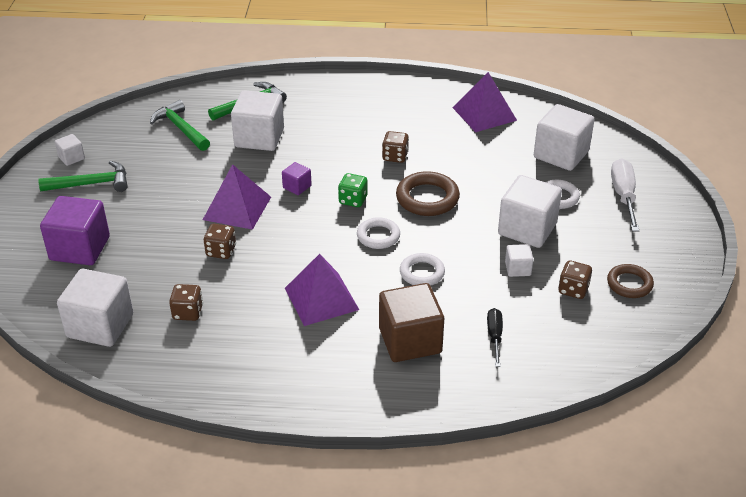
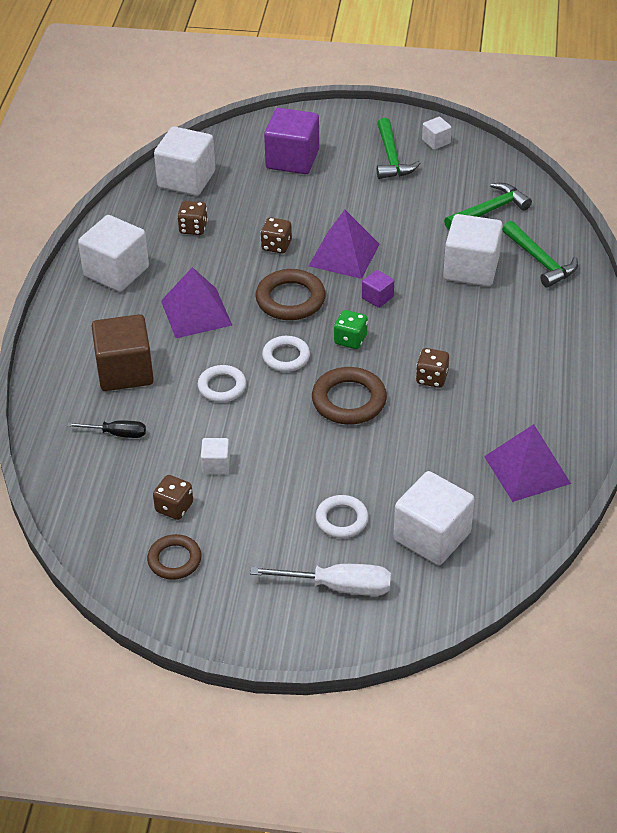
camera: 95 degrees right, 5 degrees up
(300, 238) = (290, 299): none -> brown ring
(527, 229) = (283, 482): white cube -> white cube (116, 272)

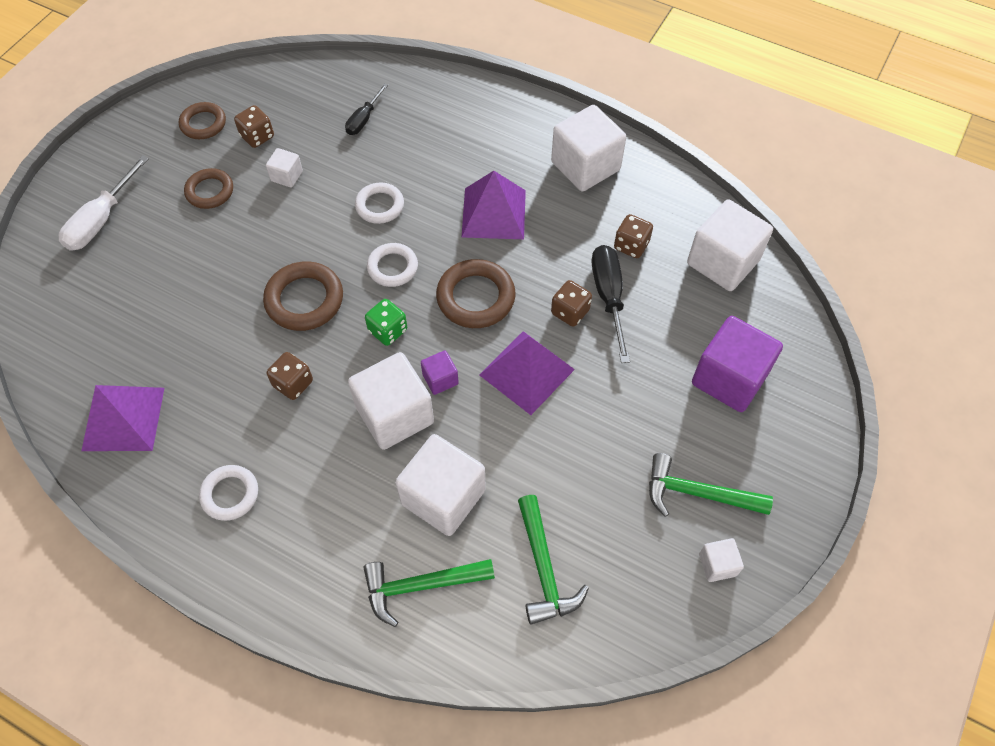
camera: 110 degrees right, 15 degrees up
(125, 371) = (439, 141): brown cube -> none
(250, 229) = (608, 296): none -> black screwdriver
(262, 515) = (210, 191): none -> brown ring
(341, 519) = (167, 245): white ring -> white ring (230, 494)
(432, 536) = (103, 306): white cube -> white cube (395, 414)

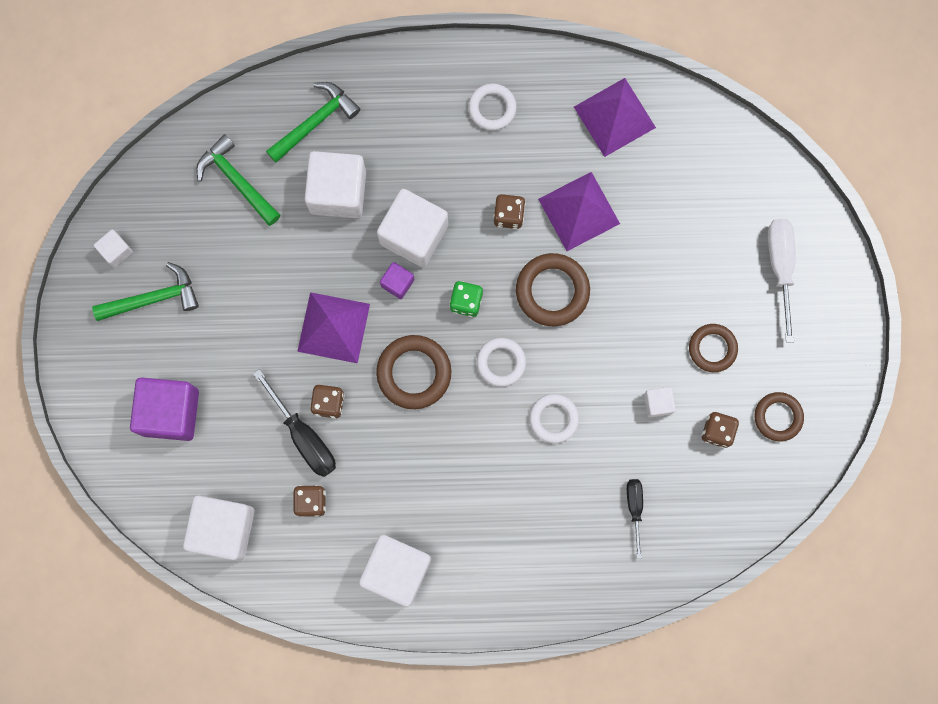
camera: 150 degrees right, 20 degrees up
(494, 213) = (449, 468): purple pyramid -> purple pyramid (578, 211)

